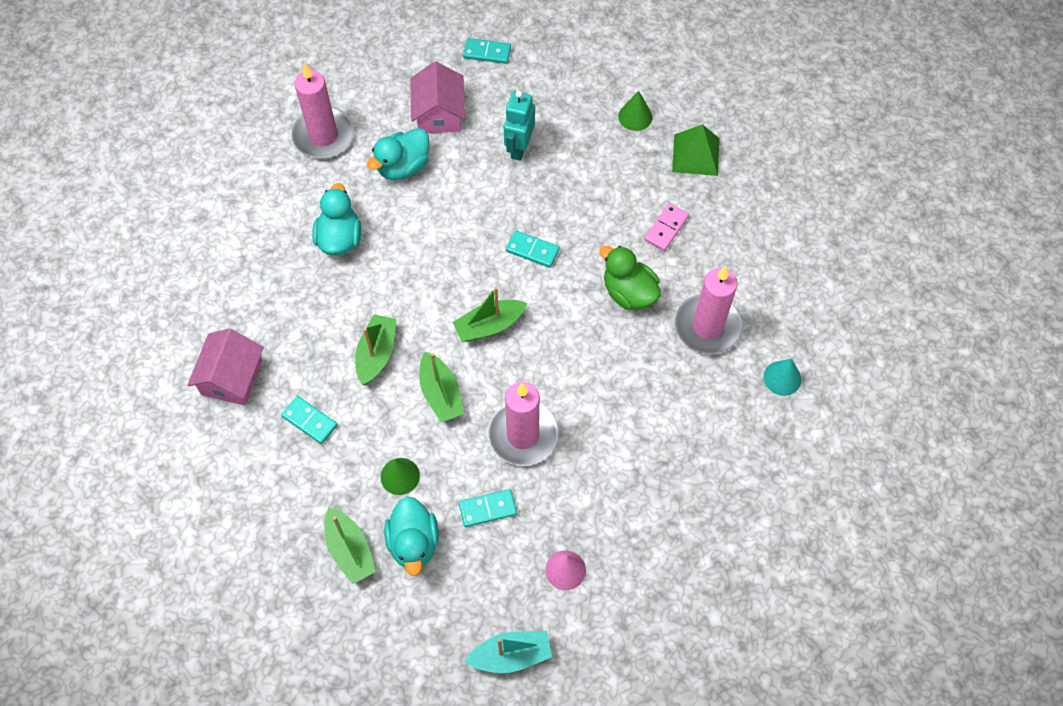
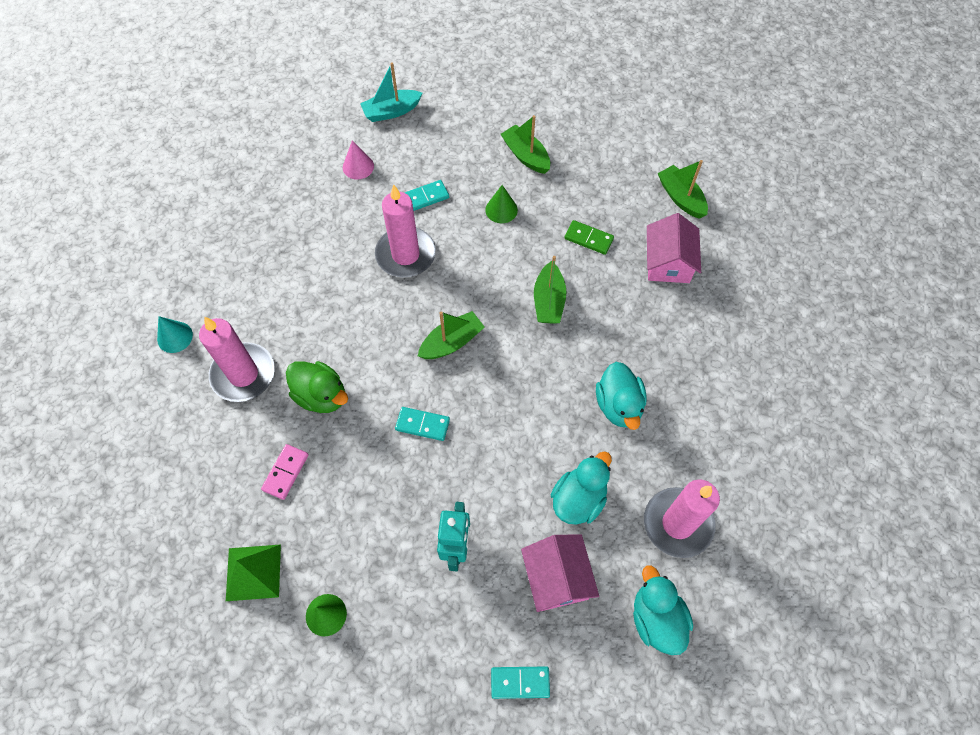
camera: 170 degrees right, 0 degrees up
(310, 421) = (588, 239): turquoise domino -> green domino
(413, 543) = (478, 167): turquoise duck -> turquoise duck (656, 619)
(440, 394) = (483, 276): green boat -> green boat (681, 198)

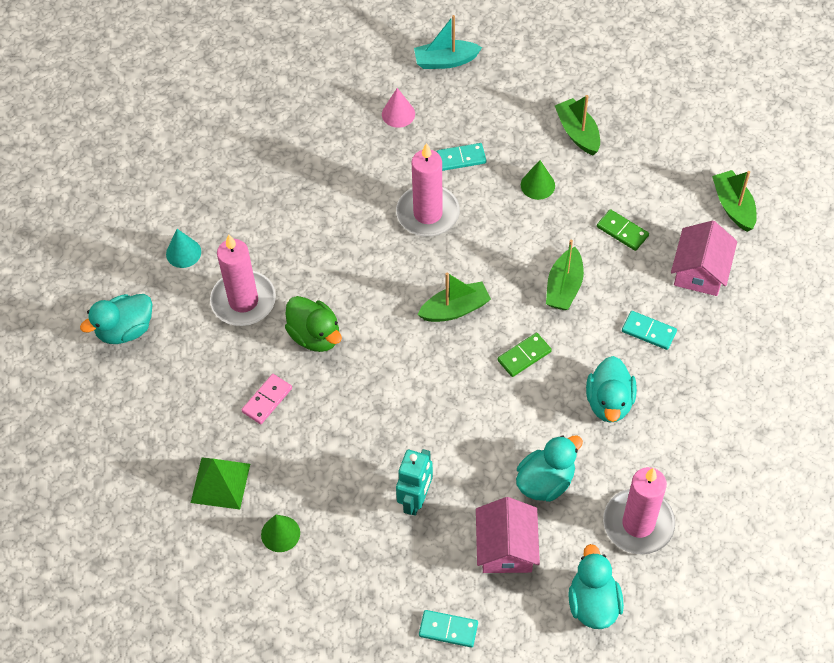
camera: 15 degrees right, 5 degrees down
(127, 428) = (125, 330): none -> turquoise duck
(422, 425) = (408, 382): turquoise domino -> turquoise domino (648, 331)
(528, 376) = (524, 356): none -> green domino

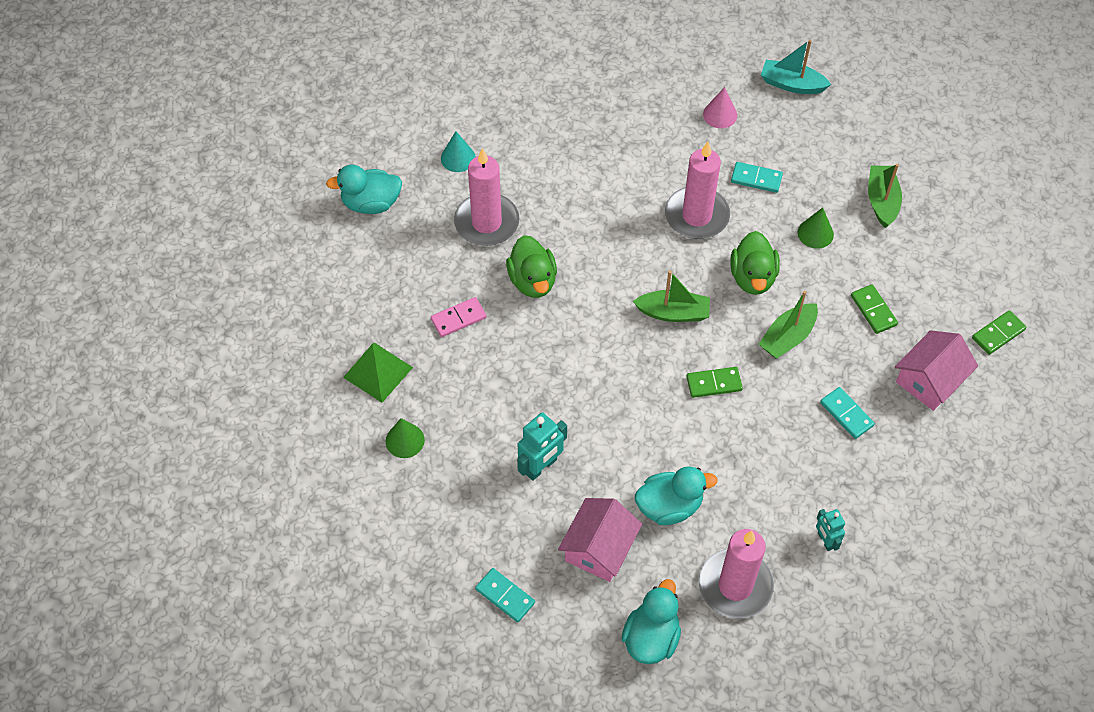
camera: 25 degrees right, 0 degrees up
(506, 247) = (752, 277): none -> green duck
(609, 402) = (771, 462): turquoise duck -> none
(690, 448) = (825, 540): none -> turquoise robot
(733, 206) = (998, 334): green boat -> green domino

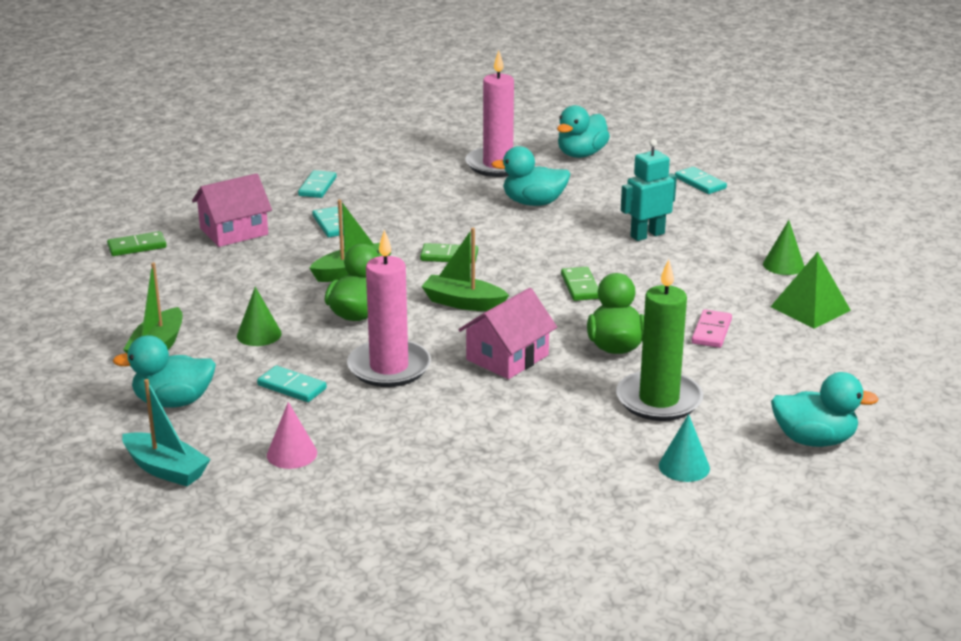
camera: 165 degrees left, 30 degrees down
(458, 318) = (711, 331): pink domino -> pink domino turned 60 degrees counterclockwise
(486, 222) = (659, 400): pink candle -> green candle
(599, 548) = (608, 192): pink house -> pink house (507, 357)
(825, 540) = (406, 173): turquoise robot -> none
(829, 146) = (173, 402): none -> turquoise duck
(873, 310) = (247, 276): green domino -> green domino (580, 286)
(901, 487) = (317, 187): none -> turquoise domino

